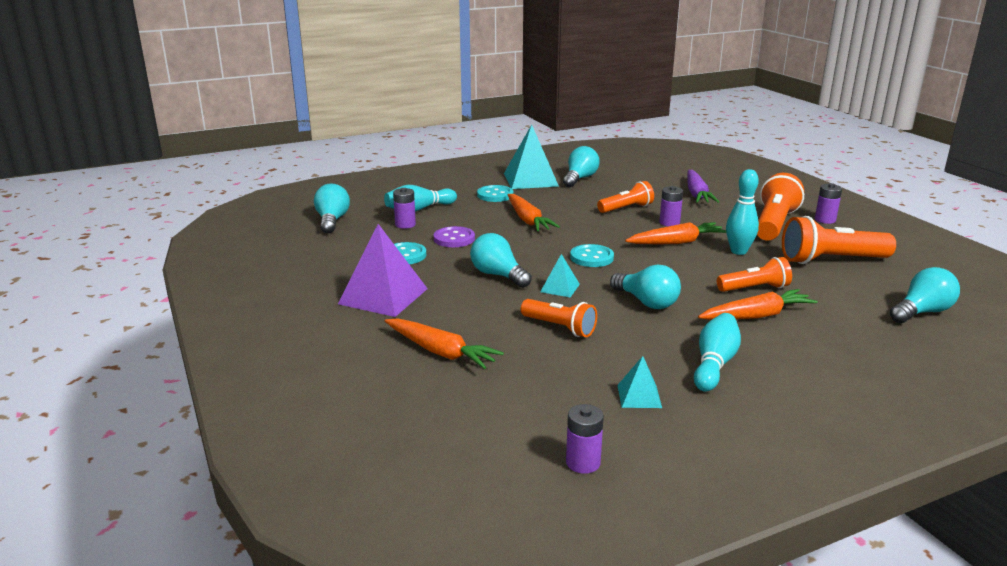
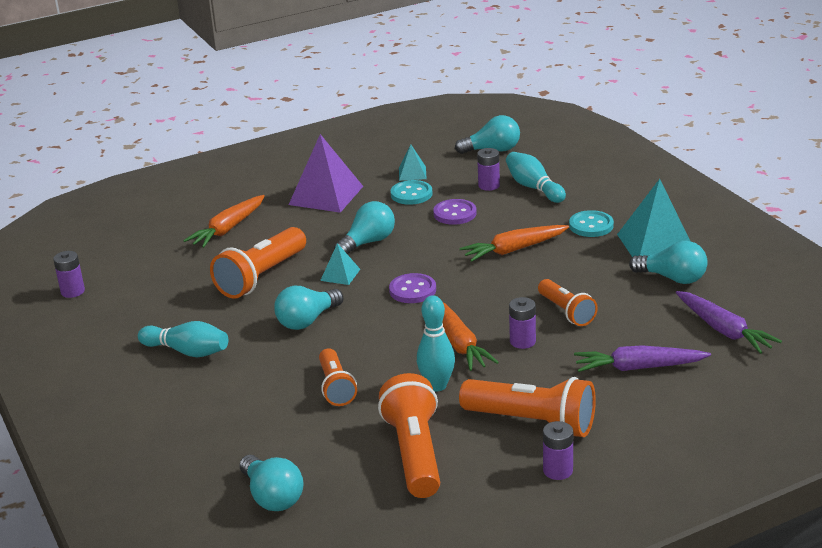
camera: 90 degrees right, 5 degrees up
(559, 327) = (261, 277): orange flashlight -> orange flashlight, size x1.61
(591, 257) = (412, 290): turquoise button -> purple button
(639, 396) = (146, 314): turquoise pyramid -> turquoise pyramid (412, 173)
(647, 172) = (724, 330): none -> purple carrot
(757, 316) = (274, 383): orange carrot -> none

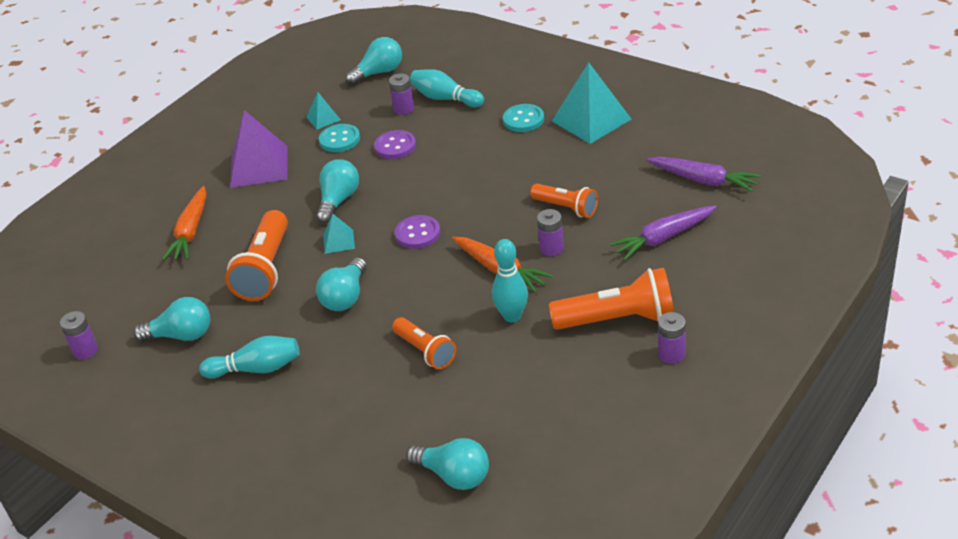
camera: 25 degrees left, 10 degrees up
(414, 453) = (543, 385): orange flashlight -> none
(514, 250) = (475, 164): orange carrot -> none
(672, 278) = (628, 147): turquoise light bulb -> turquoise light bulb (181, 335)

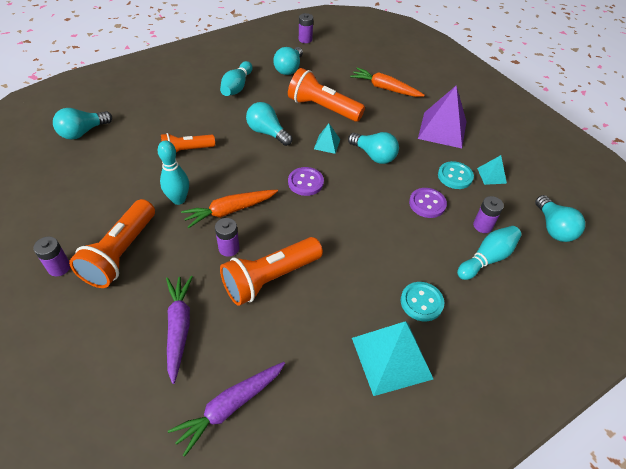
camera: 105 degrees right, 10 degrees up
(566, 208) = (270, 278): orange flashlight -> orange flashlight, size x1.61

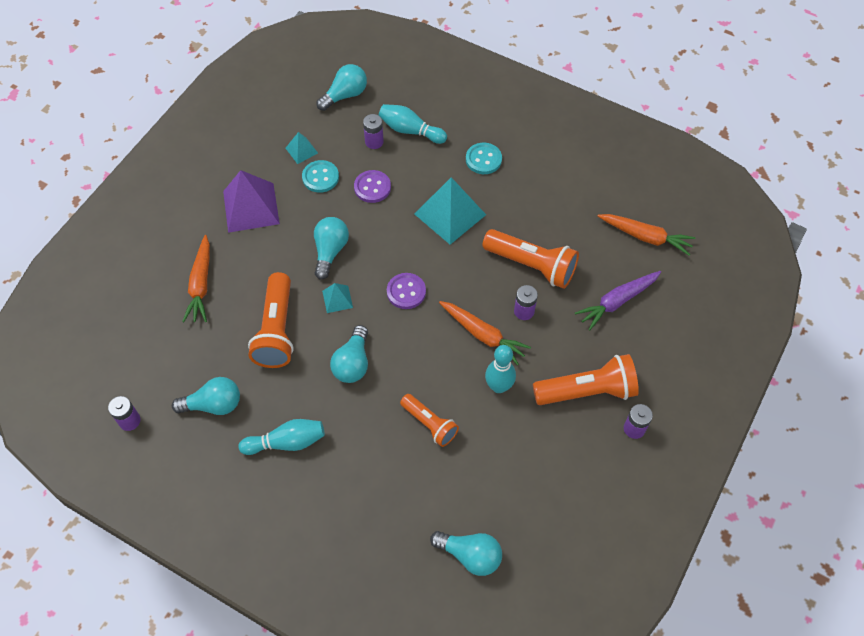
camera: 115 degrees left, 10 degrees up
(230, 407) = (646, 237): purple carrot -> orange carrot
(391, 358) = (543, 162): turquoise pyramid -> turquoise pyramid (450, 214)

